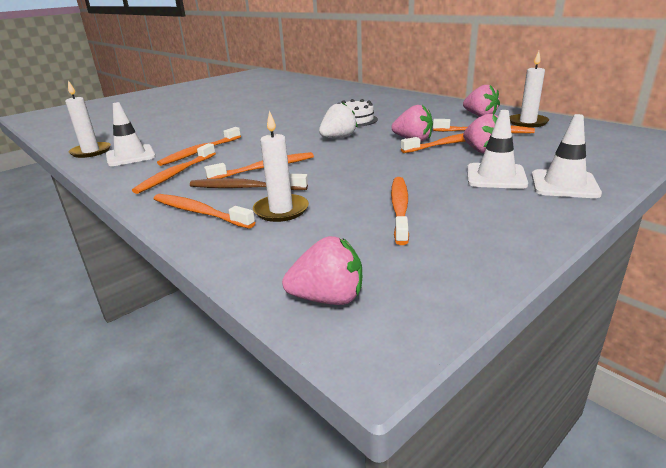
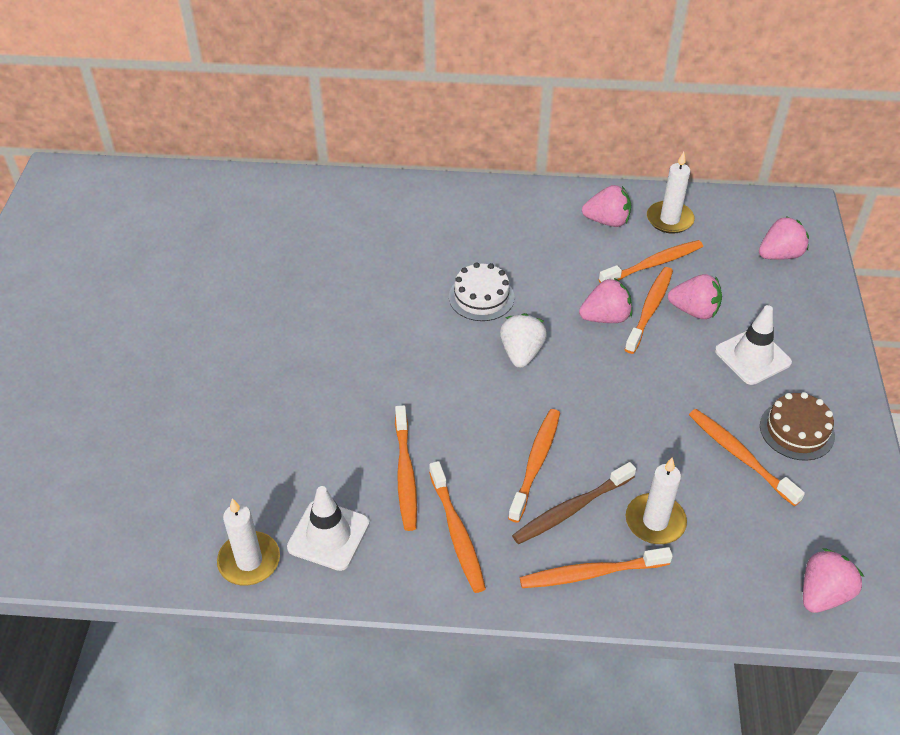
camera: 45 degrees left, 20 degrees up
(473, 214) = (797, 430): none -> brown cake
(564, 184) = (810, 342): white traffic cone -> none
(600, 148) = (779, 255): none -> pink strawberry

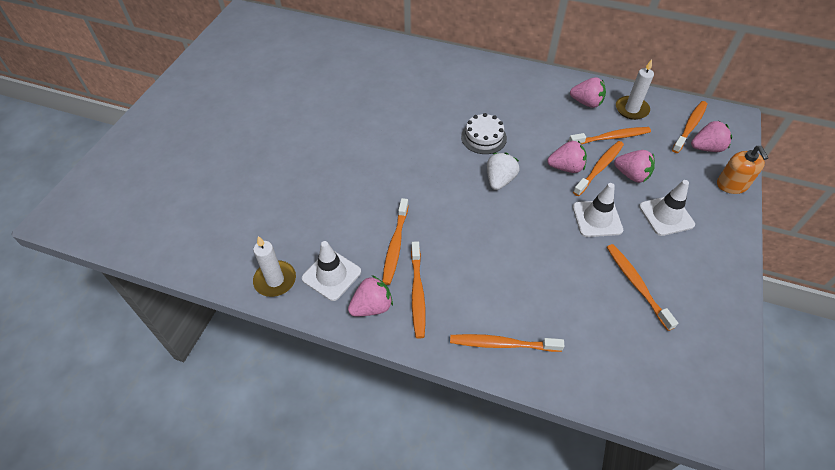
camera: 15 degrees right, 5 degrees up
(536, 463) = (486, 257): orange toothbrush -> orange toothbrush (690, 126)
(571, 509) = (502, 295): brown toothbrush -> none
(655, 521) = (560, 318): white candle -> none
(665, 379) = (597, 218): none -> white traffic cone
(797, 430) = (685, 275): brown cake -> none
(823, 298) = (732, 185): none -> orange soap dispenser
(823, 594) = (672, 402): pink strawberry -> pink strawberry (372, 307)

